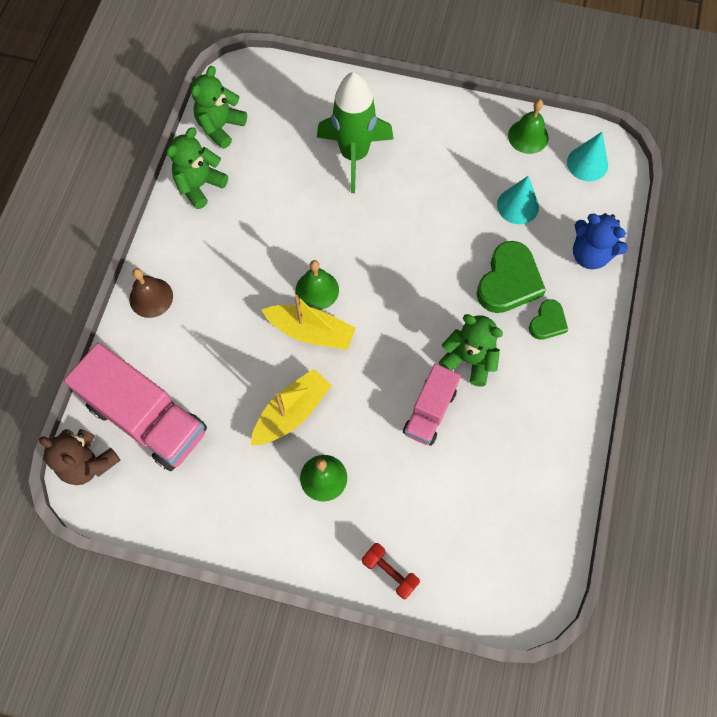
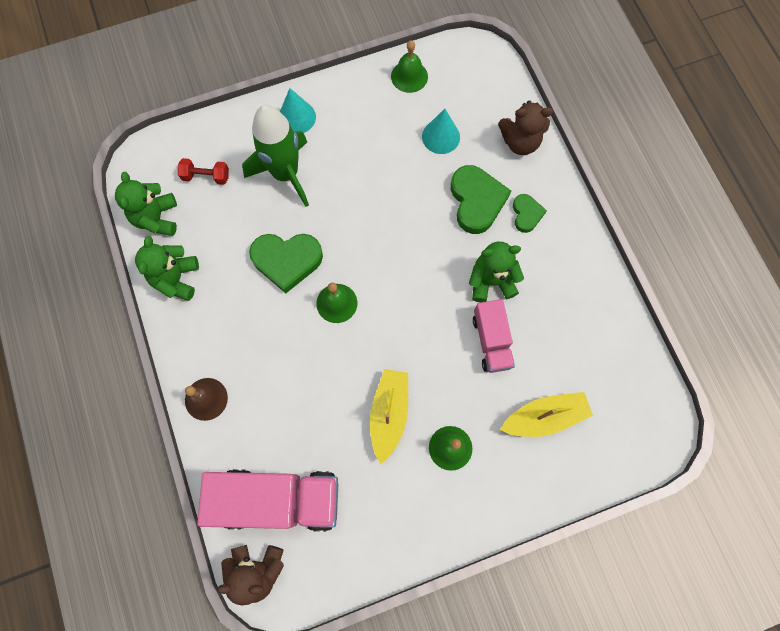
camera: 35 degrees left, 5 degrees up
(301, 228) = (287, 261): none -> green heart
(311, 332) = (357, 340): yellow boat -> yellow boat (544, 417)
(390, 572) = (550, 484): red dumbbell -> red dumbbell (206, 176)
(587, 163) = (468, 71): turquoise cone -> turquoise cone (297, 117)
(590, 254) = (520, 142): blue teddy bear -> brown teddy bear

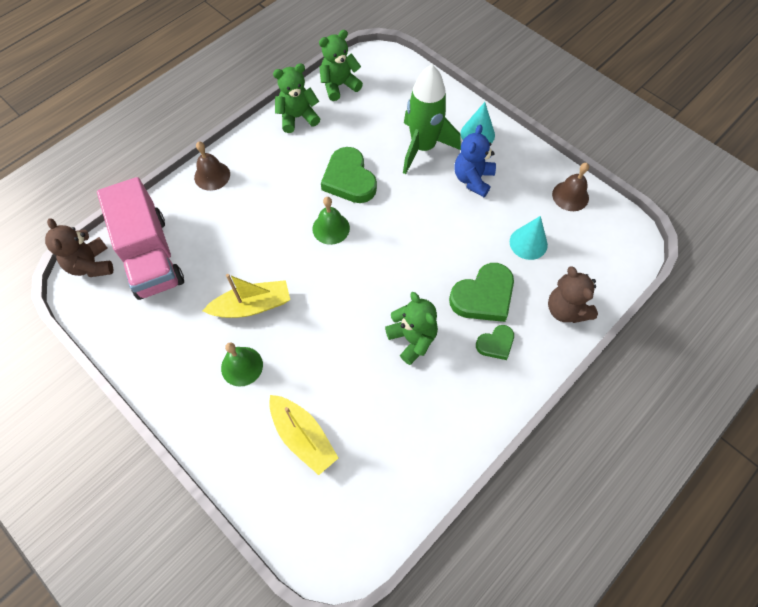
camera: 65 degrees right, 10 degrees down
(206, 176) = (390, 99): red dumbbell -> none
(348, 148) = (473, 179): none -> blue teddy bear
(409, 76) = (570, 196): green bell -> brown bell
(491, 341) = (355, 362): pink truck -> none

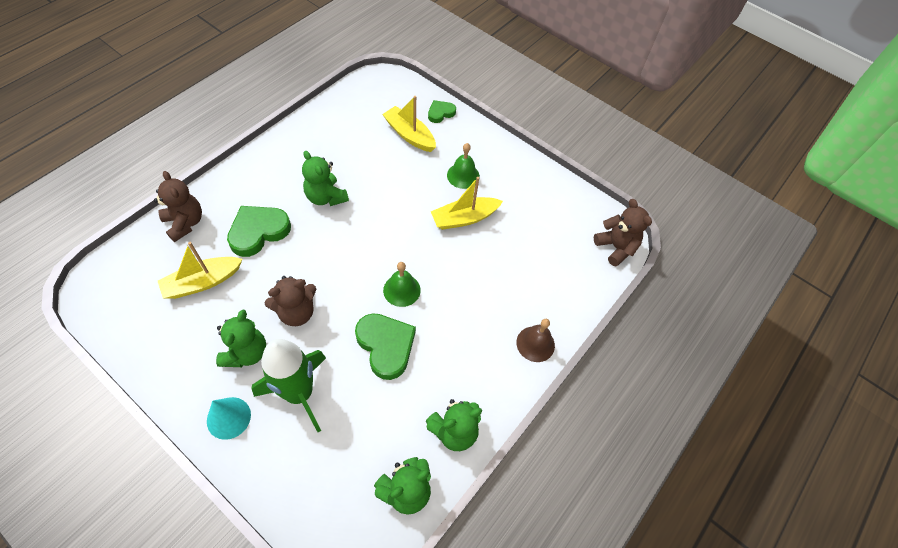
camera: 170 degrees right, 5 degrees down
(151, 255) = (566, 257): pink truck -> none
(432, 211) = (296, 312): none -> brown teddy bear
(473, 179) = (246, 353): blue teddy bear -> green teddy bear
(495, 344) = (255, 195): green heart -> green heart (440, 113)
(528, 243) = (202, 282): turquoise cone -> yellow boat
(570, 196) = (140, 337): brown bell -> none

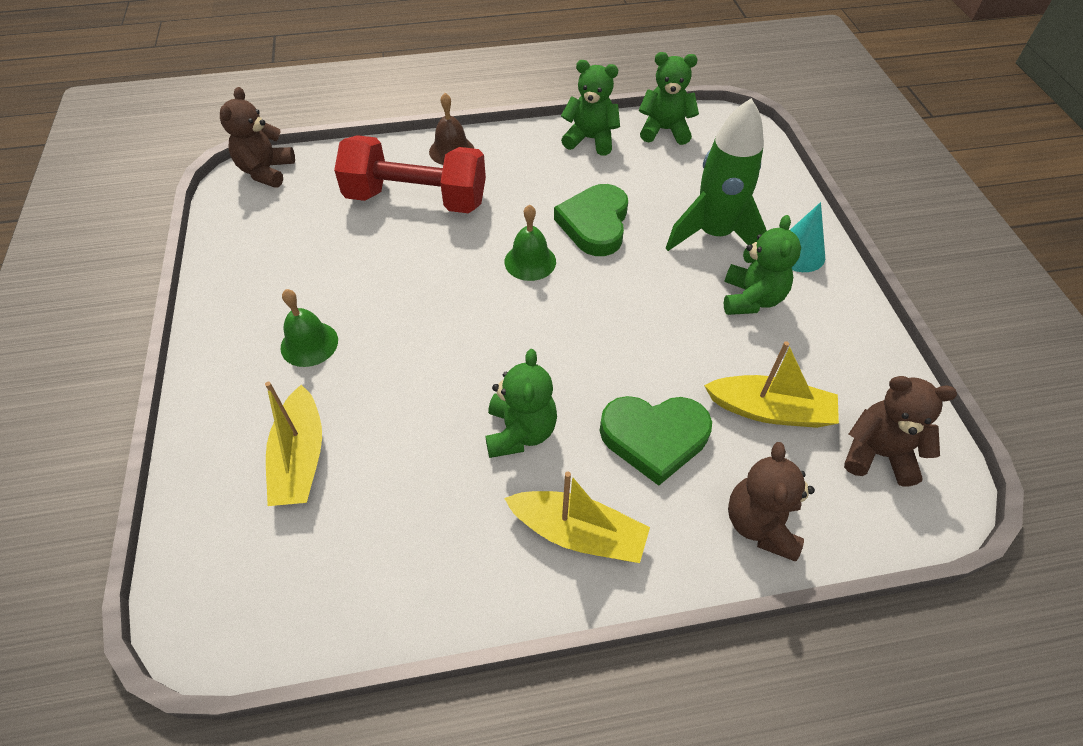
camera: 135 degrees left, 5 degrees down
(246, 353) = (751, 299): green teddy bear -> green teddy bear turned 135 degrees clockwise
(296, 312) = (668, 306): brown teddy bear -> brown teddy bear (878, 454)
(440, 113) = (208, 467): green heart -> none
(464, 218) = (376, 291): yellow boat -> yellow boat (578, 533)
(511, 288) = (416, 199): none -> red dumbbell

